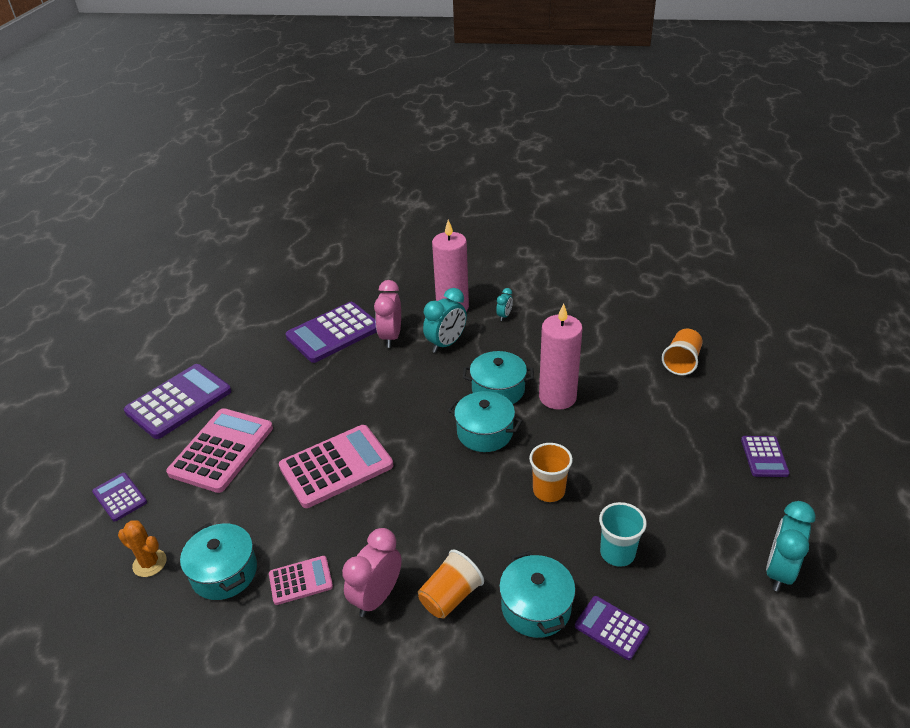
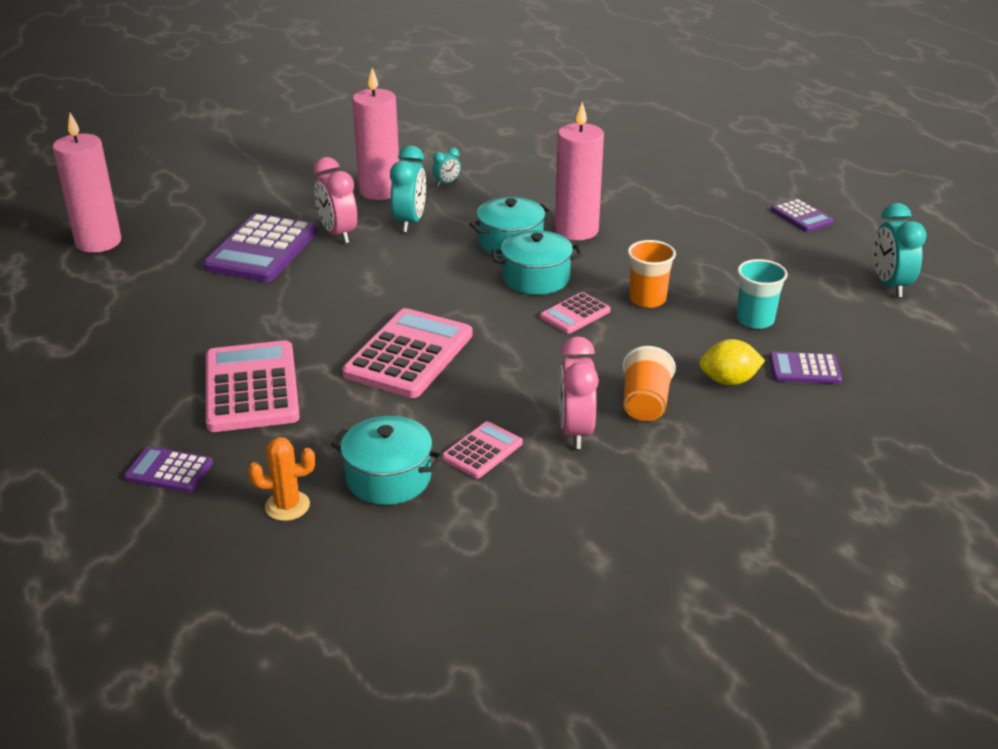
camera: 35 degrees left, 5 degrees down
(179, 401) = (133, 366): purple calculator -> none
(251, 291) = (98, 242): none -> pink candle
(481, 480) = (575, 314): none -> pink calculator
(504, 316) = (447, 183): turquoise clock -> turquoise clock turned 60 degrees clockwise
(536, 607) = (728, 381): turquoise pot -> yellow lemon
(681, 362) = (662, 171): orange cup -> none

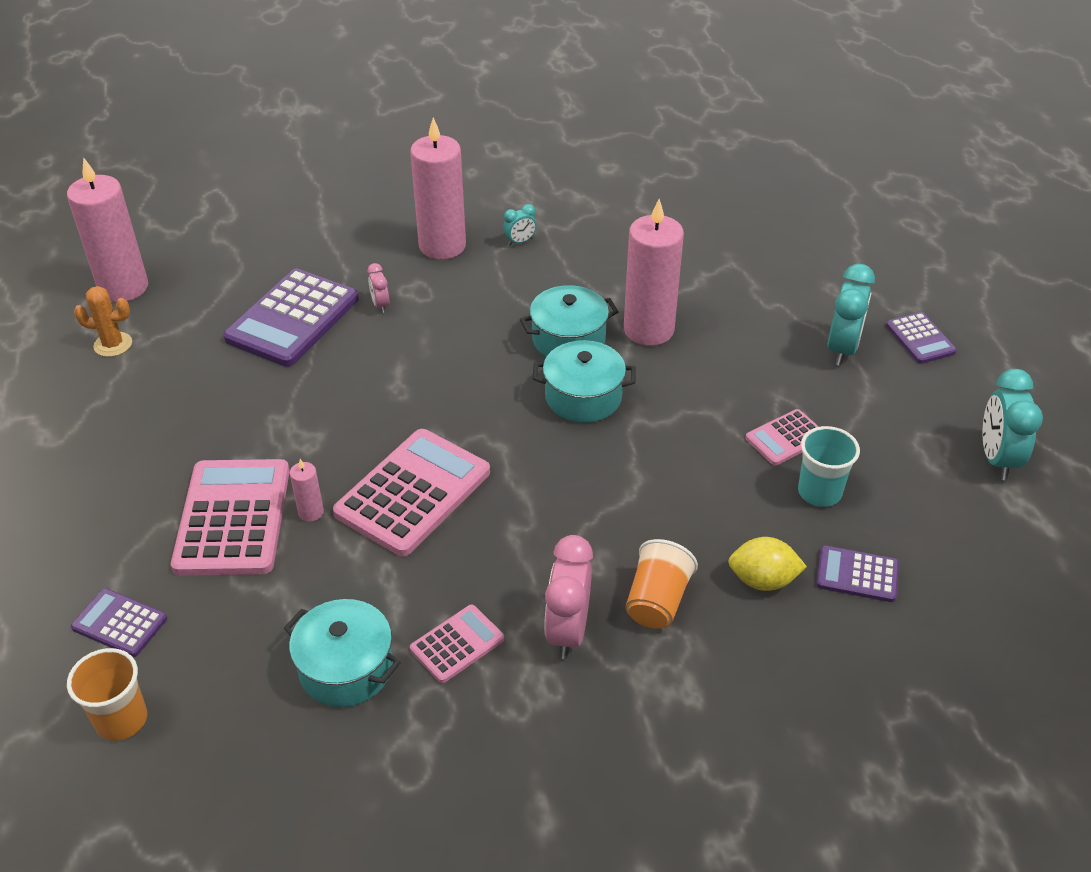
camera: 10 degrees right, 10 degrees up
(287, 506) = (229, 691): orange cactus -> orange cactus (113, 344)
(321, 377) = (311, 512): none -> pink candle
(338, 234) = (380, 305): pink clock -> pink clock, size x0.51
(410, 222) = (463, 296): turquoise clock -> turquoise clock (842, 349)
(575, 314) = (613, 456): pink calculator -> pink calculator (786, 438)
(647, 299) = (702, 445): orange cup -> orange cup (121, 720)

